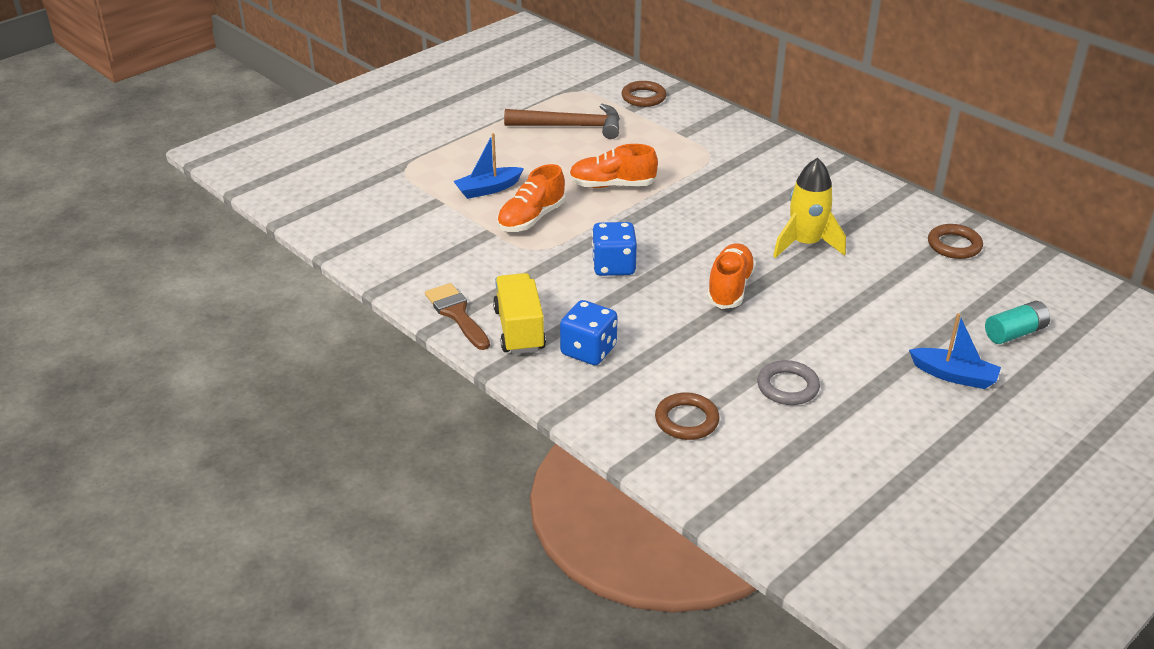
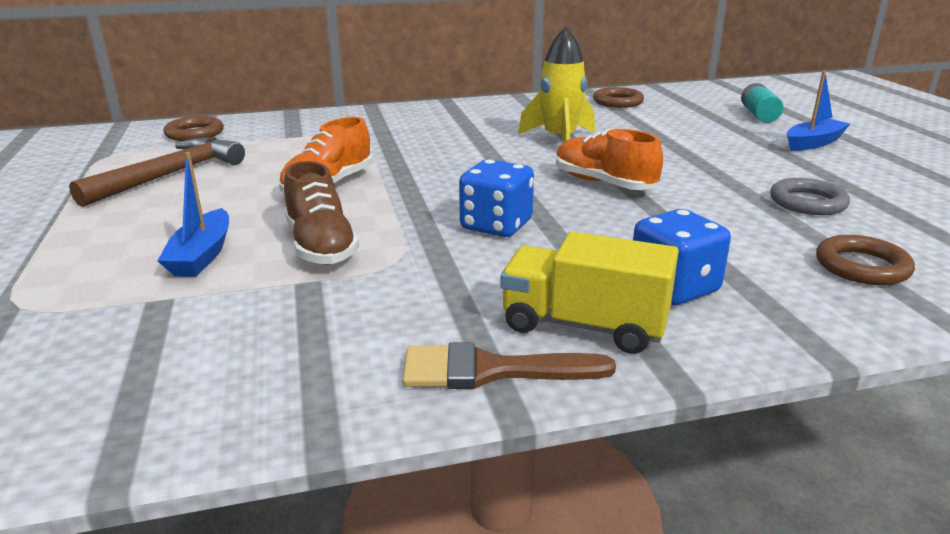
camera: 60 degrees left, 10 degrees down
(531, 218) = (321, 246): orange shoe -> brown shoe

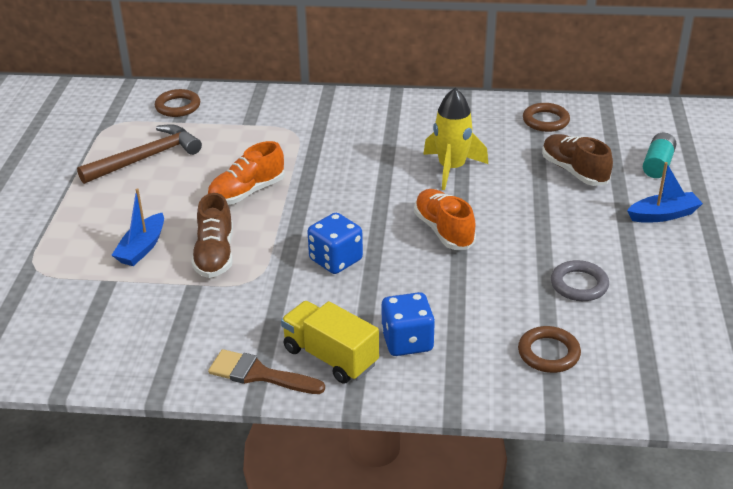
camera: 20 degrees right, 10 degrees up
(687, 127) = (574, 171): none -> brown shoe

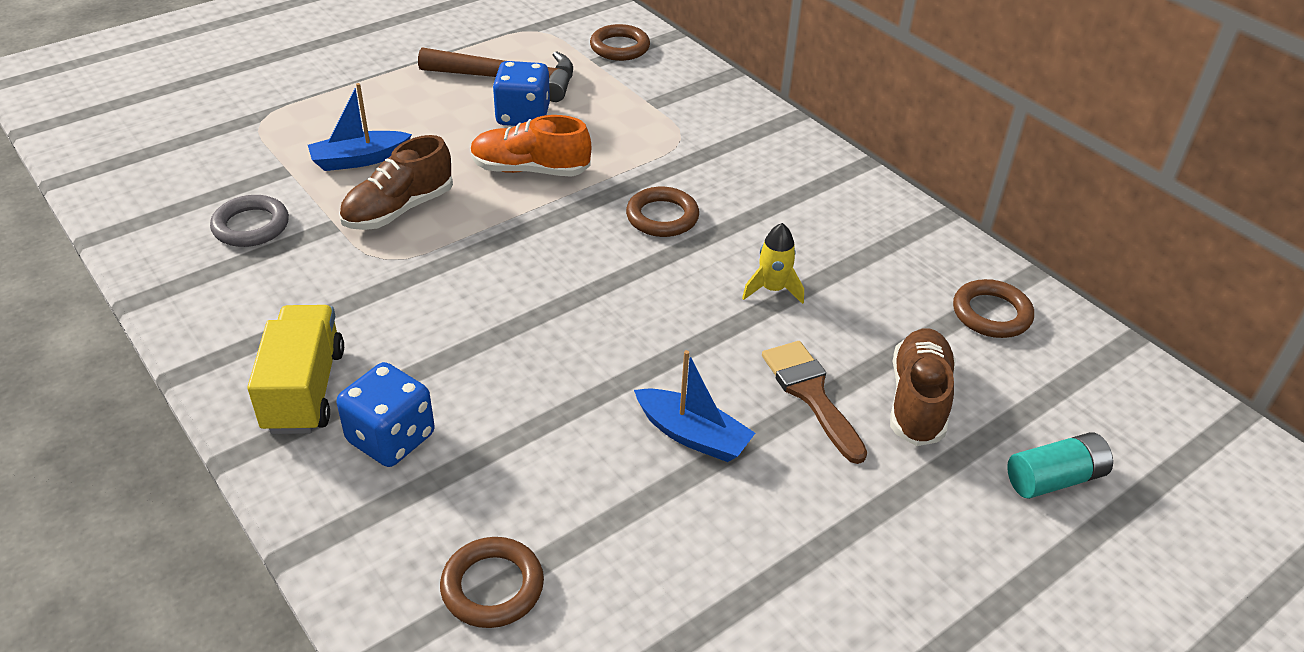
camera: 45 degrees right, 5 degrees up
(259, 374) = (227, 353): brown brush -> brown brush (811, 394)
(336, 260) = (483, 297): blue dice -> blue dice (523, 116)
(351, 171) = (662, 217): none -> brown ring
(444, 230) = (639, 351): orange shoe -> none
(451, 168) = (772, 289): yellow rocket -> yellow rocket, size x0.58
(579, 284) = (672, 540): grey ring -> grey ring (251, 226)
(663, 215) = (941, 549): blue boat -> blue boat (692, 435)

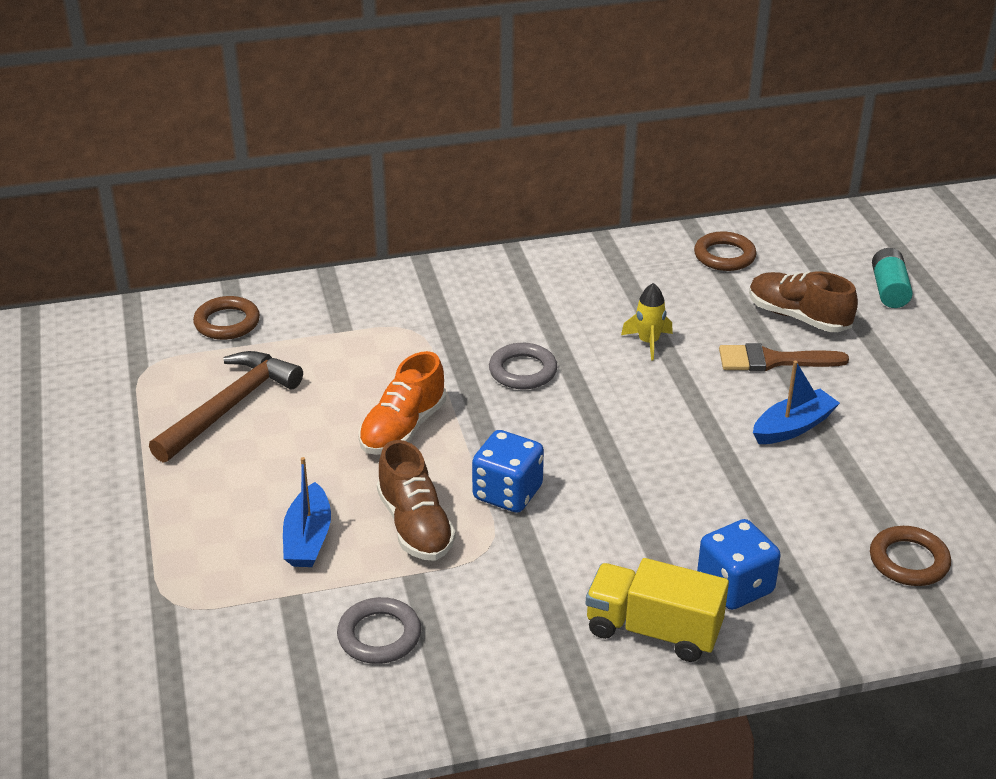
camera: 65 degrees left, 5 degrees down
(523, 116) = (307, 412): blue dice -> blue dice (507, 493)
(662, 217) = (523, 371): brown ring -> grey ring

